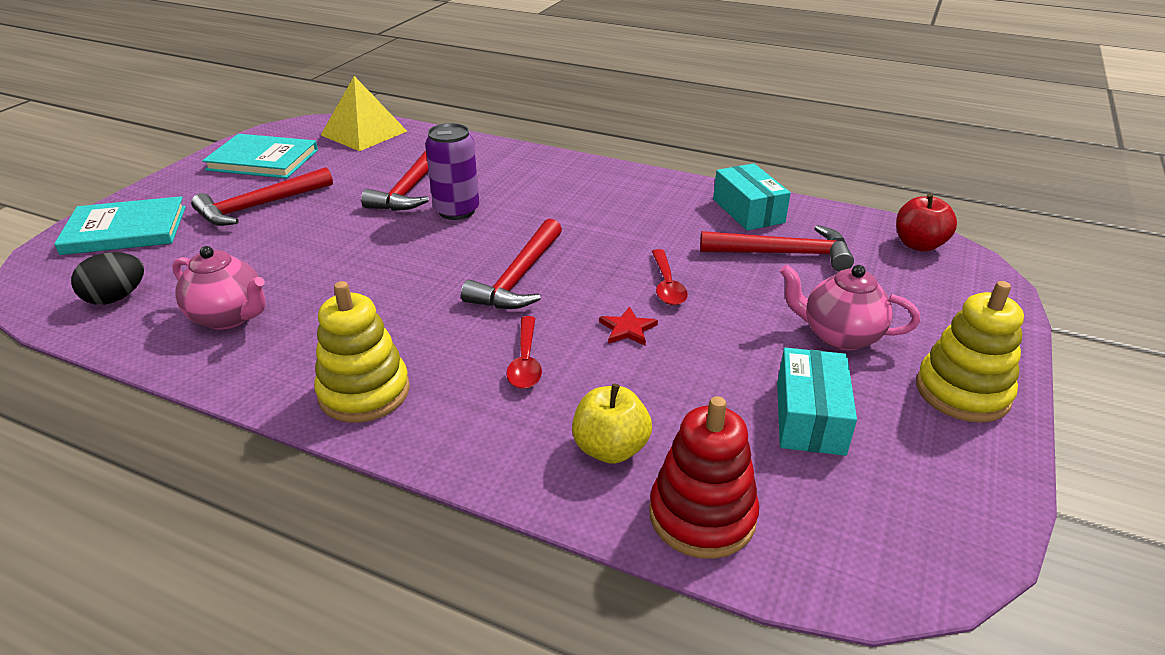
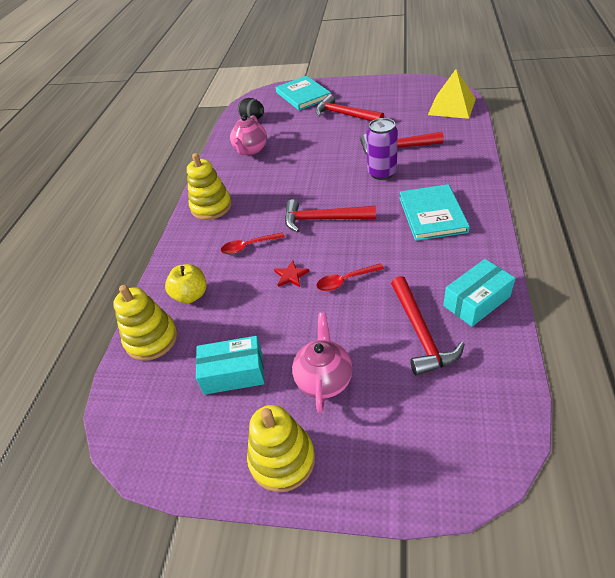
camera: 80 degrees right, 10 degrees up
(263, 160) = (392, 94): turquoise book -> turquoise book (432, 214)
(702, 515) = (151, 339): red stacking toy -> yellow stacking toy
(918, 245) = (493, 426): red apple -> none

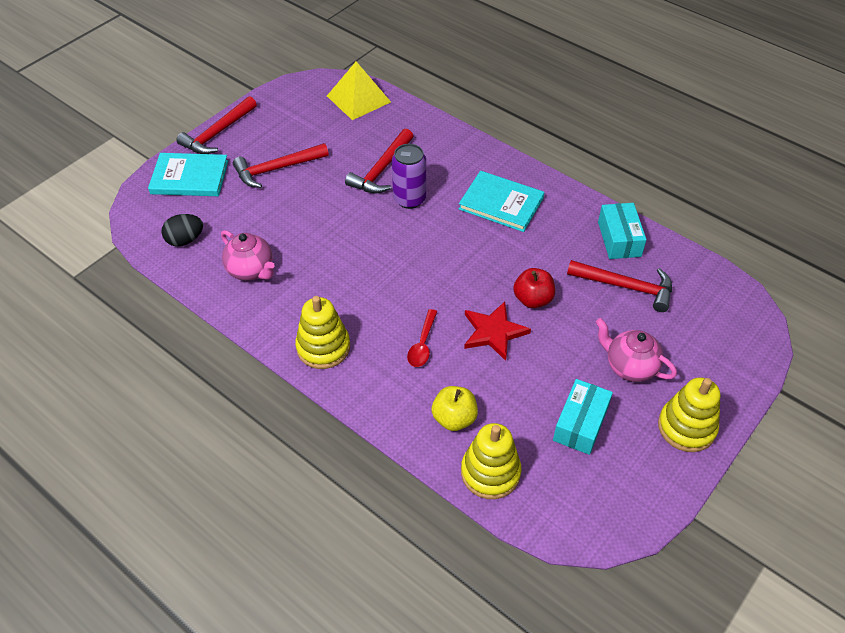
camera: 65 degrees left, 5 degrees up
(291, 275) = (493, 332): red star -> red star, size x1.80
(323, 219) = (436, 273): red hammer -> red hammer (217, 133)
(345, 281) = (533, 299): red spoon -> red apple

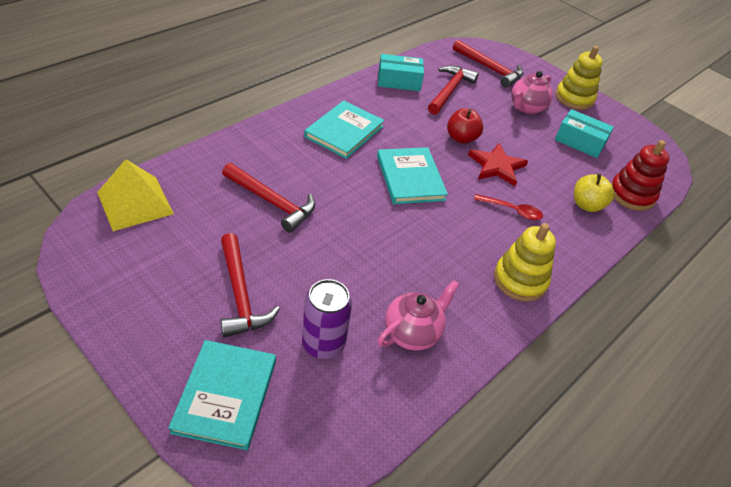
camera: 90 degrees left, 5 degrees down
(185, 240) = (351, 403): black egg -> none
(217, 133) = (138, 356): red hammer -> red hammer (489, 69)
(409, 199) = (324, 189): purple can -> purple can (323, 344)
(446, 258) = (410, 178): none -> turquoise book
(490, 472) = (631, 195): yellow stacking toy -> red stacking toy

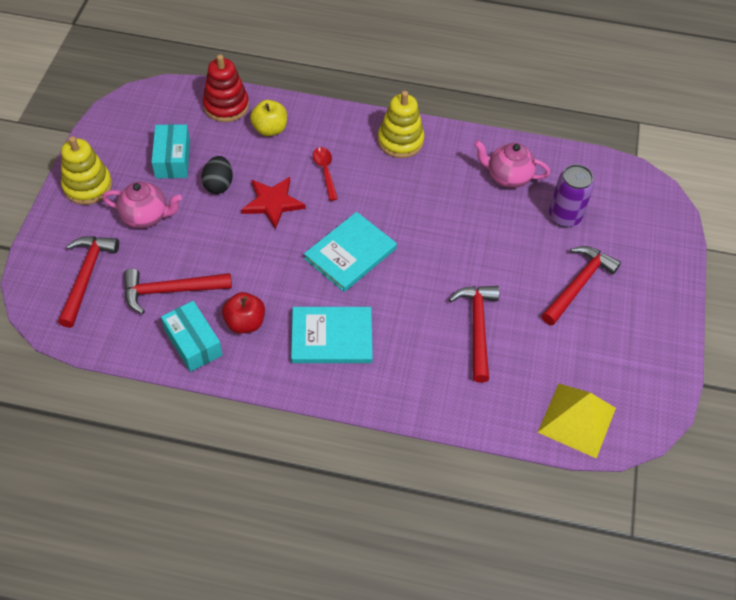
camera: 120 degrees left, 10 degrees up
(225, 395) = (647, 241): turquoise book -> none
(461, 138) = (252, 244): red apple -> red apple (245, 322)
(536, 150) = (219, 184): none -> black egg

